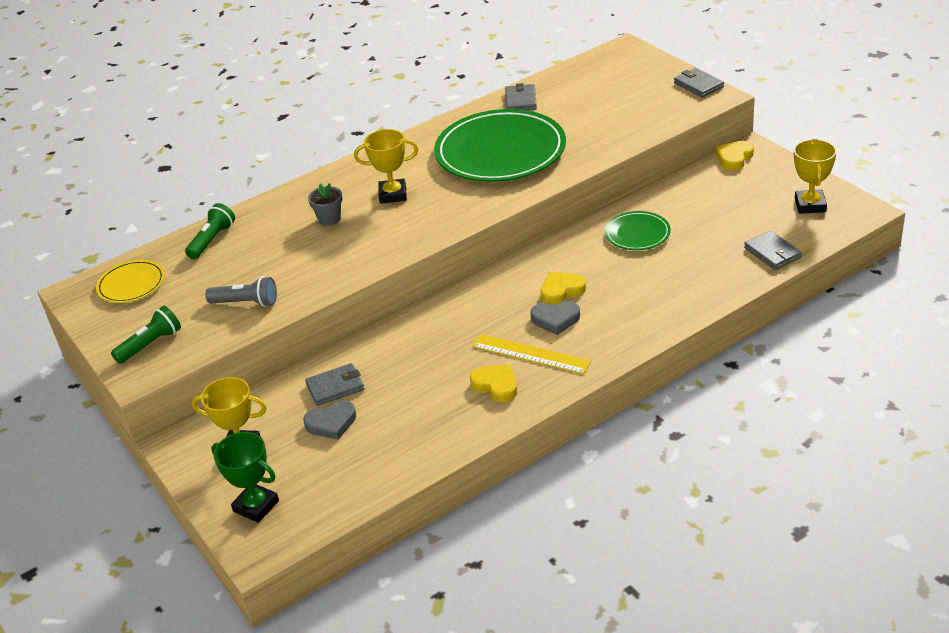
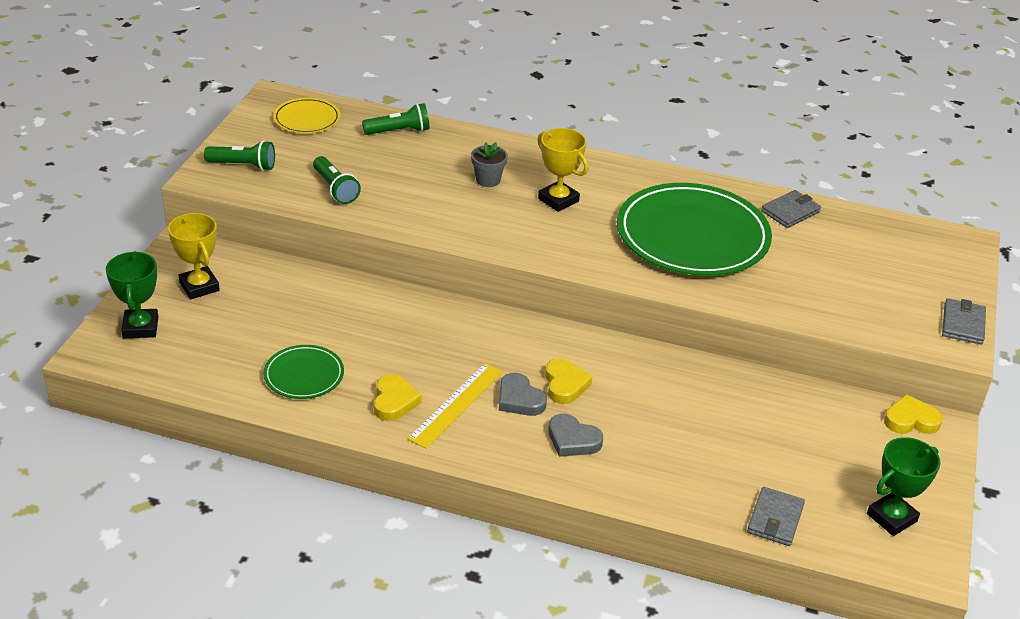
camera: 45 degrees right, 0 degrees up
(246, 303) = (335, 189): grey flashlight -> green flashlight
(331, 423) = (267, 322): grey heart -> grey heart (573, 440)
(335, 387) = (313, 302): grey wallet -> none
(530, 354) = (456, 404): yellow ruler -> yellow ruler turned 45 degrees clockwise
(561, 291) = (565, 385): yellow heart -> yellow heart turned 60 degrees clockwise
(637, 234) = (704, 400): green plate -> green plate (304, 375)
(810, 205) = (891, 518): yellow trophy -> green trophy

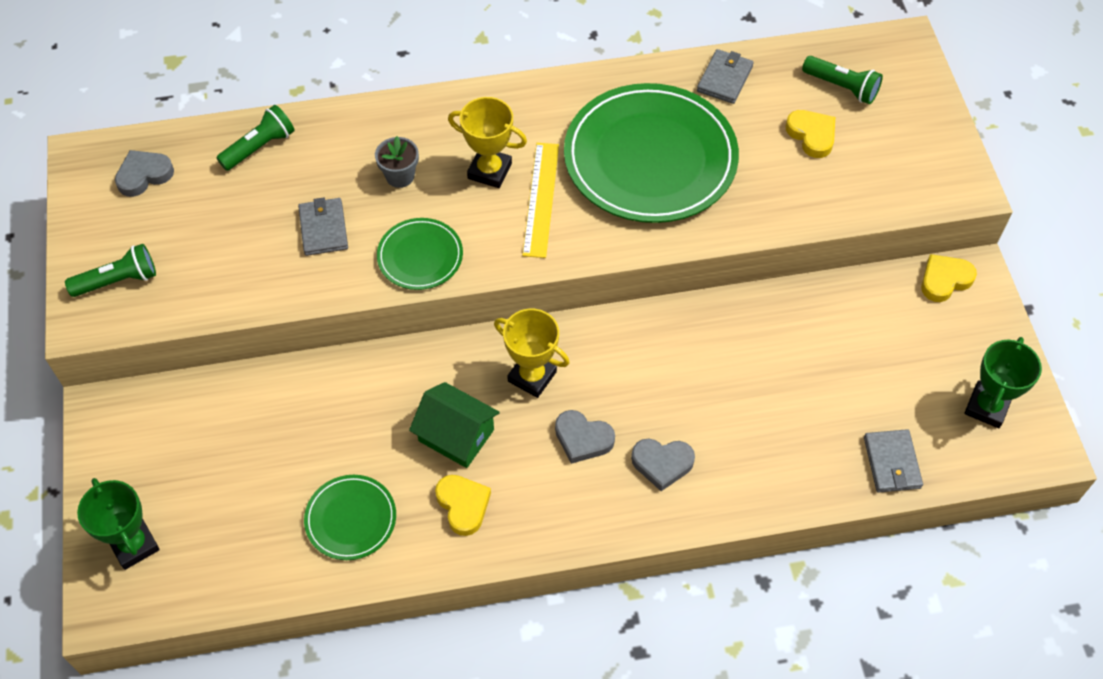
camera: 25 degrees left, 20 degrees up
(199, 286) = (160, 455): yellow trophy -> yellow trophy (532, 376)
(307, 119) = (144, 175): yellow plate -> grey heart
(335, 189) = (244, 267): green flashlight -> green flashlight (842, 87)
(421, 358) = (456, 435): none -> green house
(456, 404) = (526, 477): yellow ruler -> yellow ruler (541, 199)
(467, 228) = (420, 256): none -> green plate
(565, 385) = (615, 397): yellow heart -> yellow heart (812, 135)
(963, 324) = (955, 156): grey wallet -> grey wallet (323, 229)

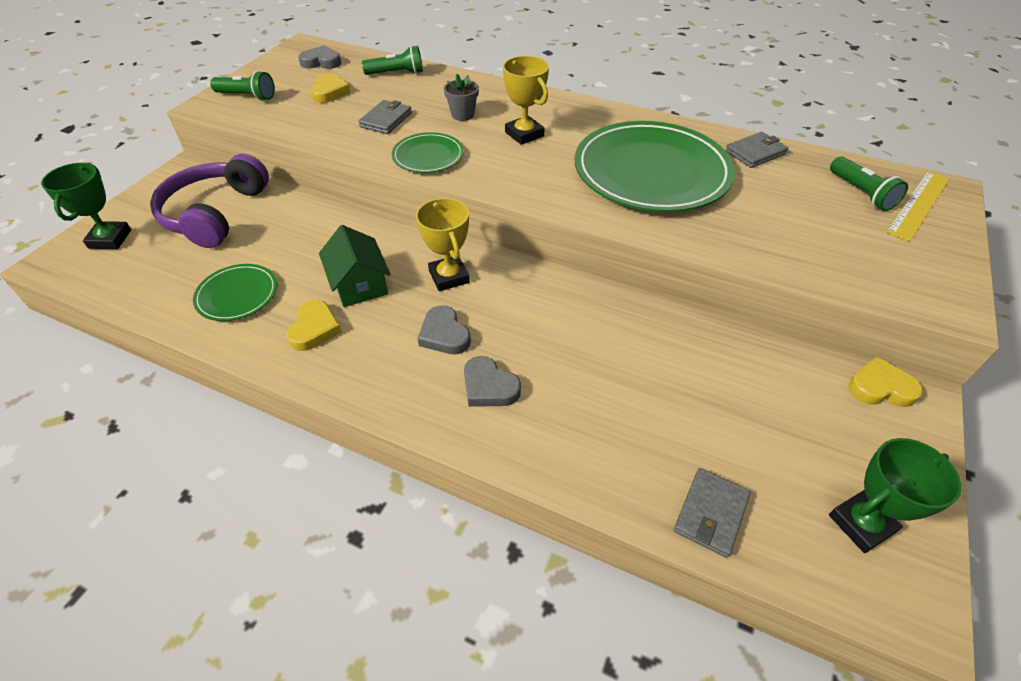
camera: 35 degrees right, 10 degrees down
(214, 446) = (215, 213): none -> purple headphones
(541, 199) = (544, 161): yellow ruler -> yellow ruler (918, 205)
(812, 135) = (808, 211): yellow heart -> yellow heart (329, 92)

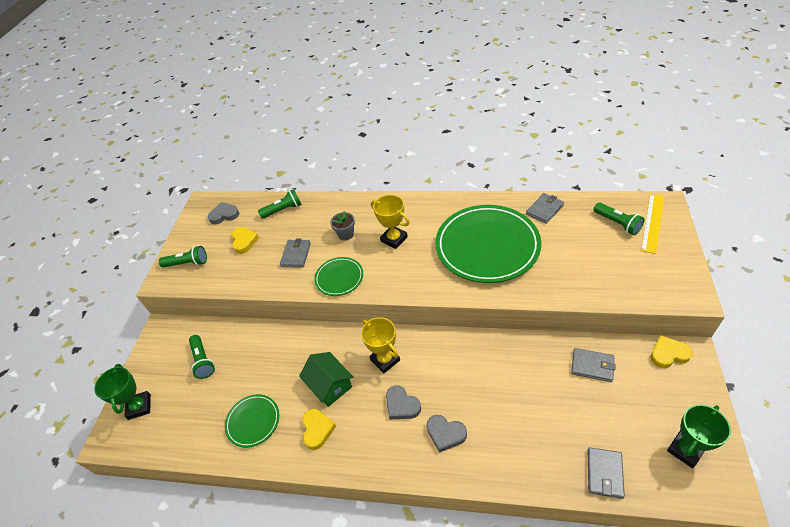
camera: 10 degrees left, 0 degrees up
(215, 213) = (203, 361): purple headphones -> green flashlight
(750, 368) = (592, 366): none -> grey wallet

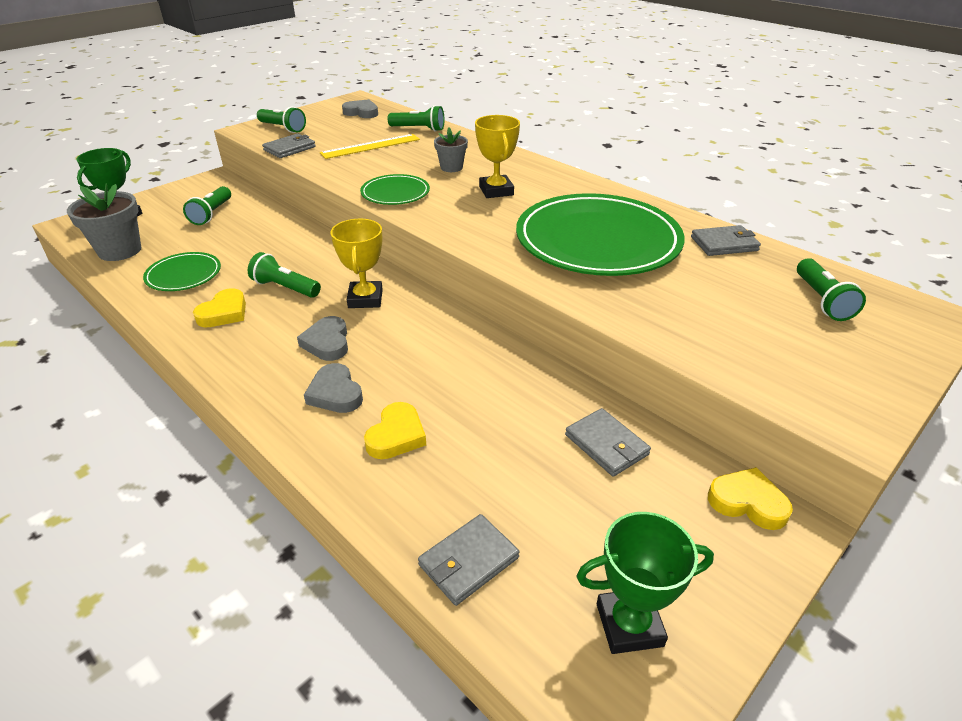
camera: 30 degrees right, 10 degrees down
(180, 434) = (120, 250): none -> grey flower pot
(244, 241) = (351, 134): yellow heart -> yellow heart (396, 435)
(296, 255) = (381, 161): grey wallet -> grey wallet (289, 148)
(330, 385) = (285, 288): green house -> green flashlight
(652, 222) = (886, 324): yellow ruler -> yellow ruler (370, 146)

